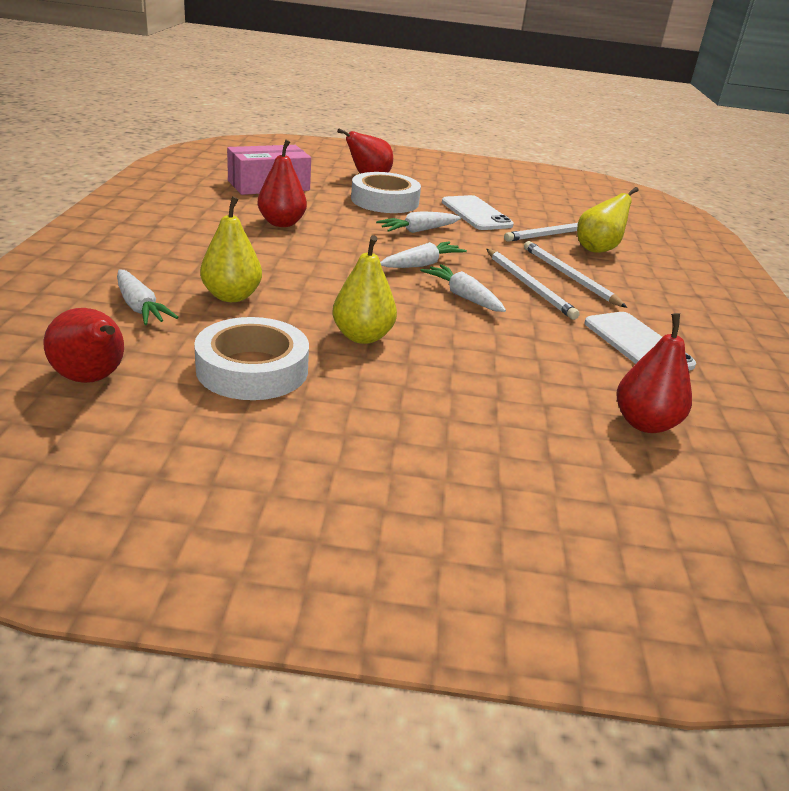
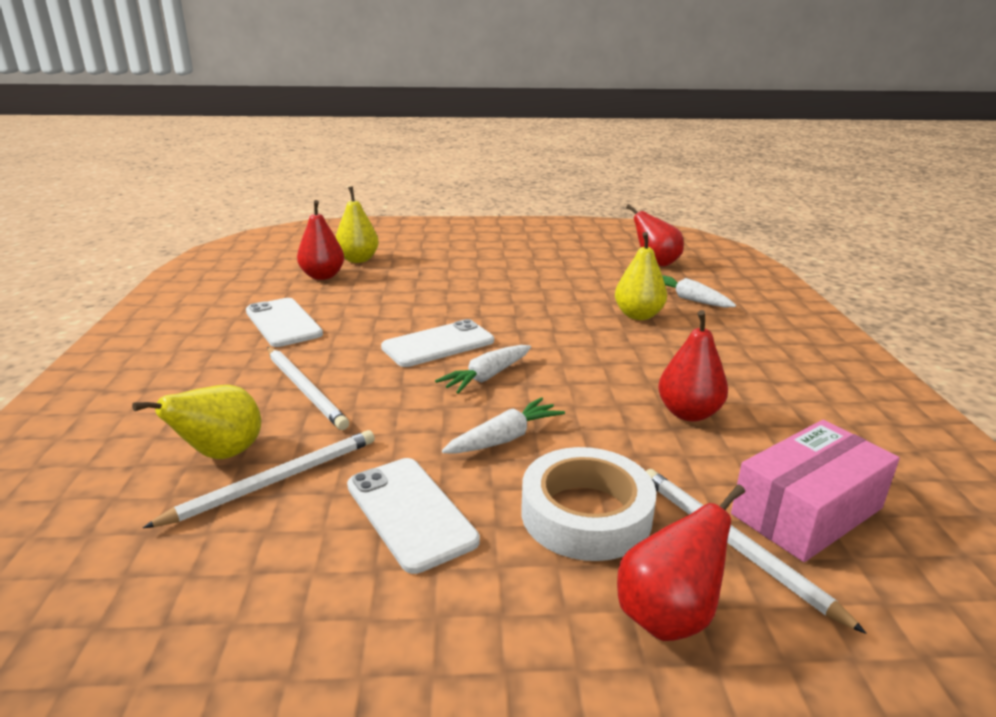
camera: 175 degrees right, 5 degrees down
(252, 369) = (576, 275): white tape -> none
(362, 337) = (517, 300): yellow pear -> yellow pear (358, 260)
(463, 296) = (438, 344): white carrot -> white phone
(529, 286) = (363, 368): white pencil -> white pencil (734, 545)

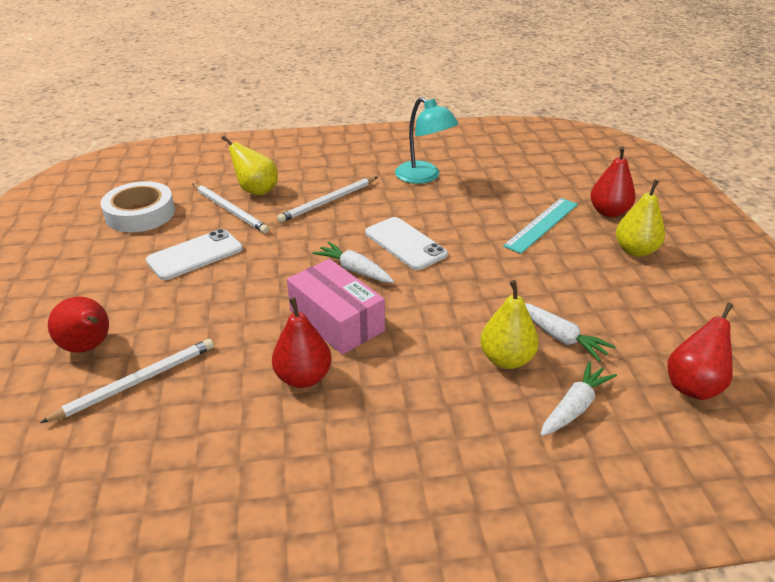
camera: 85 degrees right, 10 degrees up
(283, 323) = (424, 177): white phone -> turquoise lamp
(322, 276) = (520, 176): red pear -> red pear (609, 212)
(358, 260) = (568, 185): yellow pear -> yellow pear (635, 250)
(427, 278) = (542, 225): none -> turquoise ruler
(504, 438) = (268, 283): white carrot -> white carrot (561, 338)
(586, 514) = (181, 318): white tape -> white tape (140, 214)
(806, 511) = (163, 427): pink box -> pink box (336, 320)

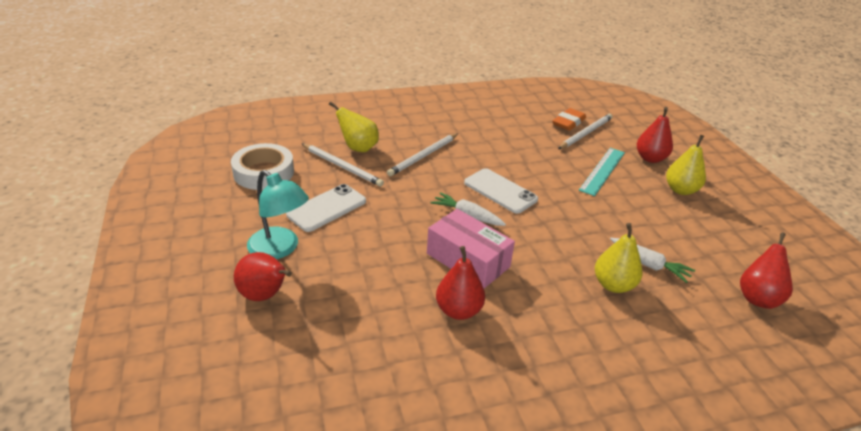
camera: 10 degrees left, 0 degrees up
(137, 382) = (319, 323): white pencil -> white pencil (585, 133)
(424, 177) = (495, 132): turquoise lamp -> turquoise lamp (280, 249)
(519, 168) = (568, 122): none -> orange eraser
(574, 407) = (677, 320): white carrot -> none

